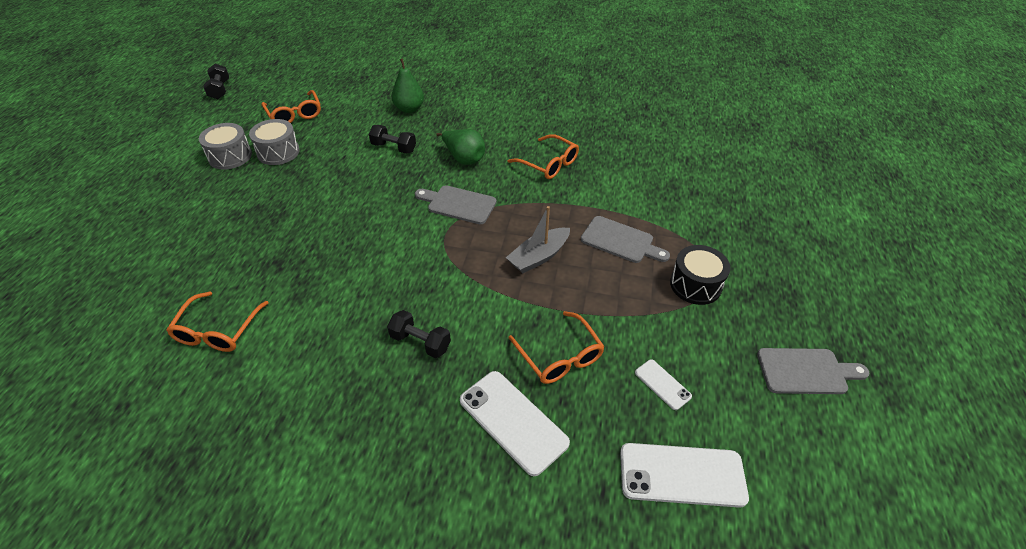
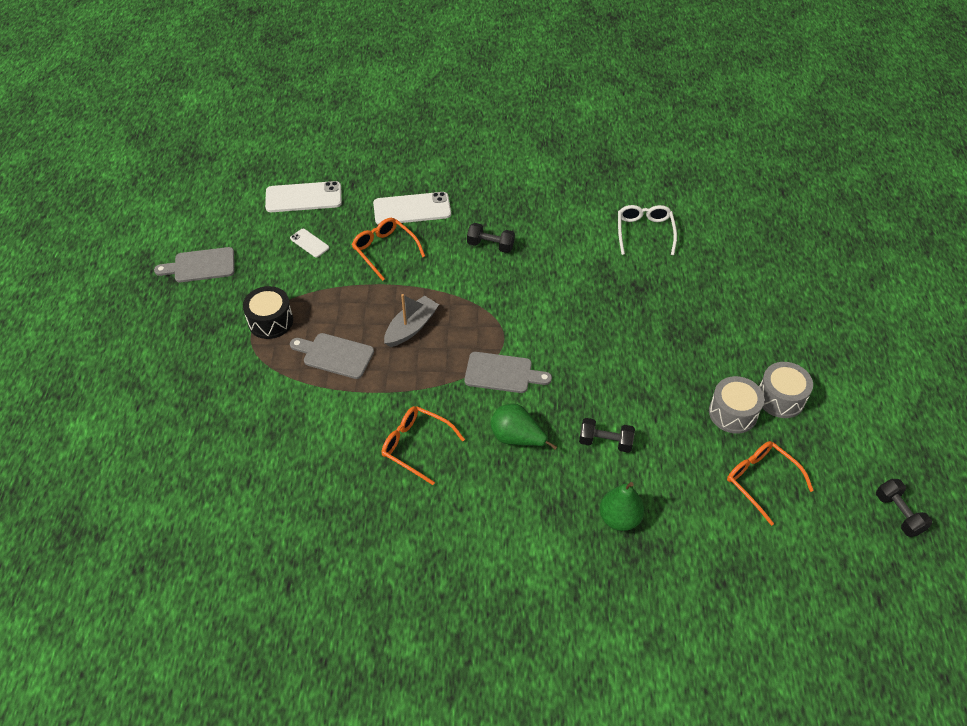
camera: 170 degrees right, 5 degrees up
(218, 330) = (644, 232): orange glasses -> white glasses
(513, 421) = (412, 209): white phone -> white phone turned 45 degrees counterclockwise

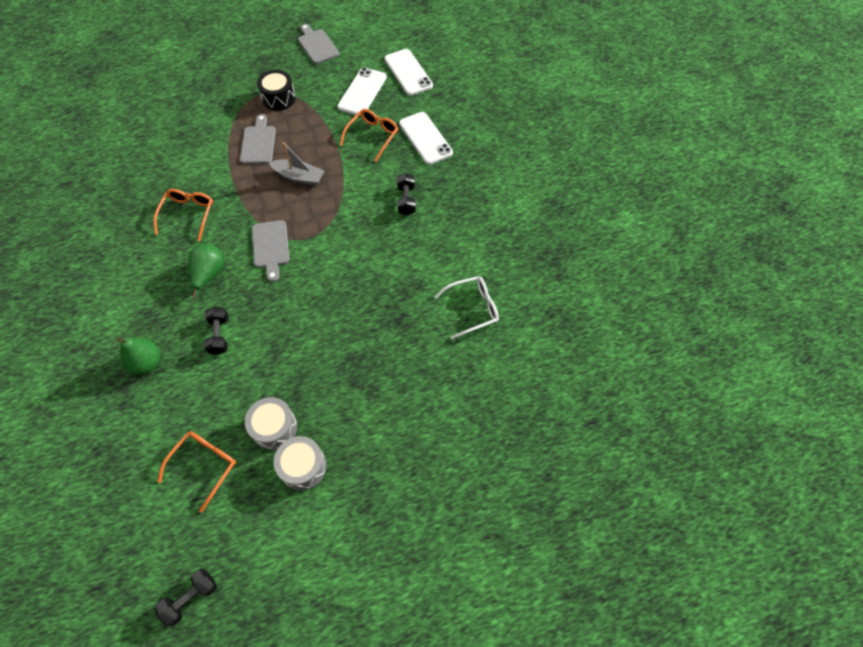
camera: 70 degrees right, 10 degrees up
(309, 243) = (362, 92): white phone -> white phone, size x1.92

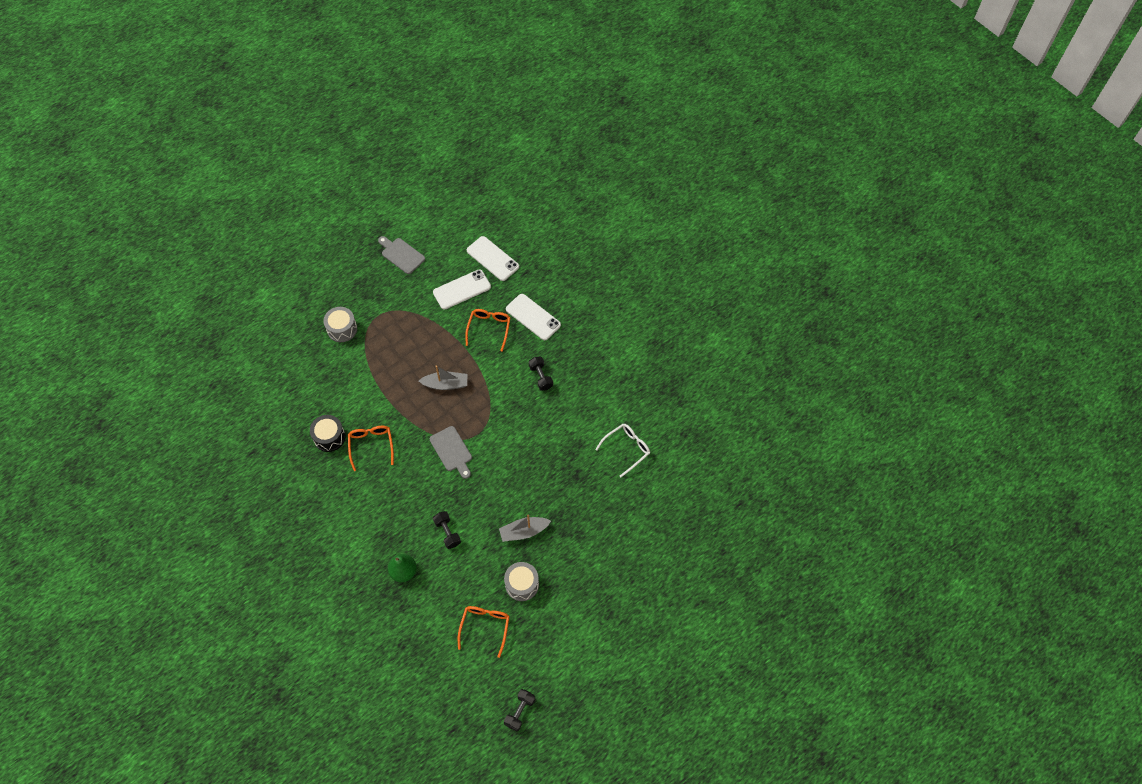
camera: 20 degrees left, 0 degrees up
(209, 274) = (415, 488): green pear -> none
(258, 143) = (397, 364): grey cutting board -> none
(278, 98) = (393, 317): black drum -> black drum (329, 437)
(303, 467) = (555, 603): grey drum -> grey drum (342, 329)
(307, 364) = (524, 531): none -> grey boat
(362, 92) = (462, 289): white phone -> white phone turned 60 degrees clockwise

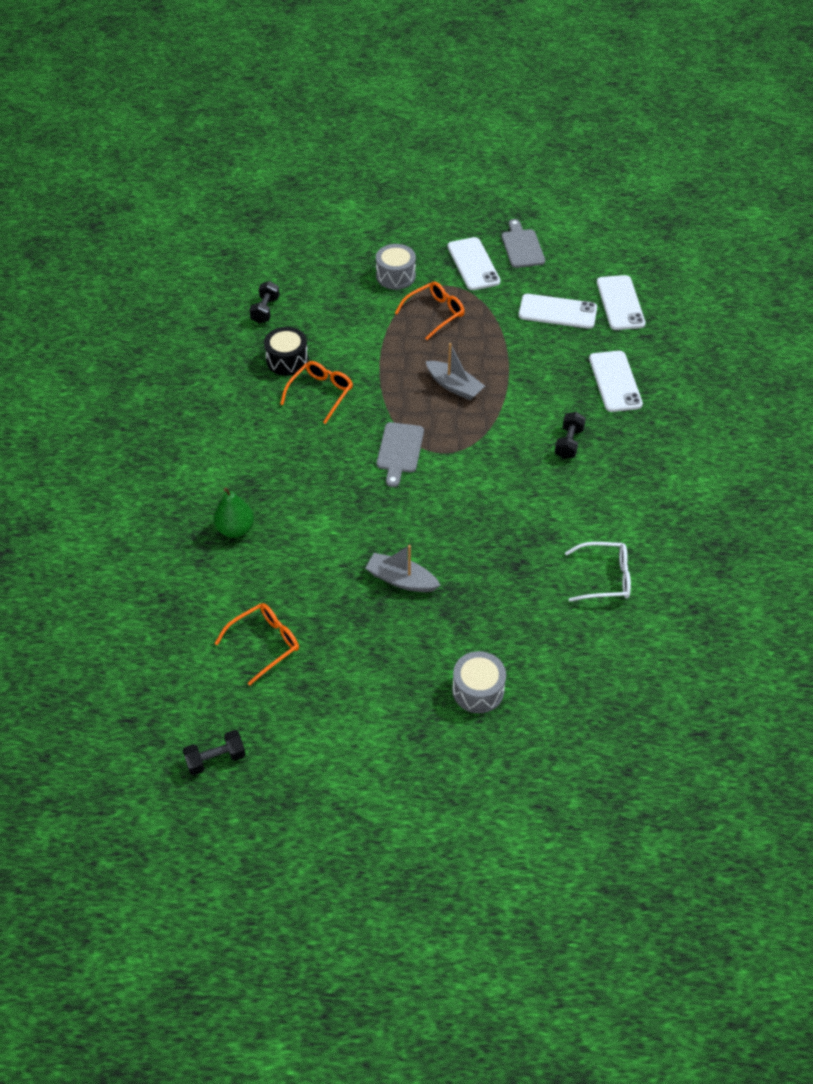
camera: 40 degrees right, 10 degrees down
(383, 288) = (473, 264): none -> white phone
(447, 533) = (317, 524): black dumbbell -> black dumbbell (265, 310)
(489, 329) = (553, 364): orange glasses -> orange glasses (434, 314)
(522, 584) = (347, 631): grey drum -> grey drum (478, 690)

